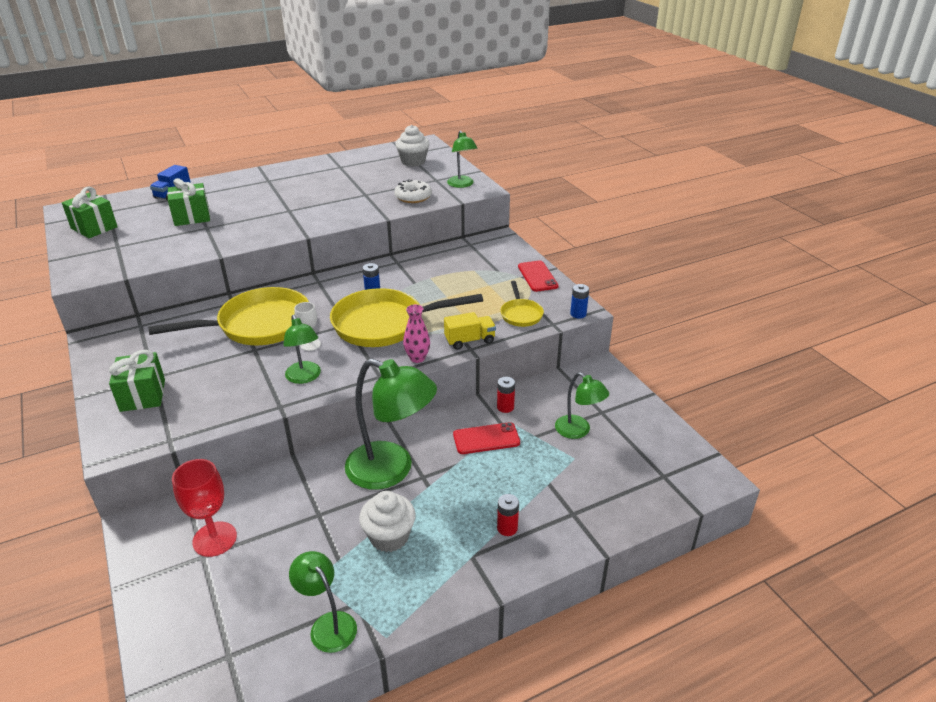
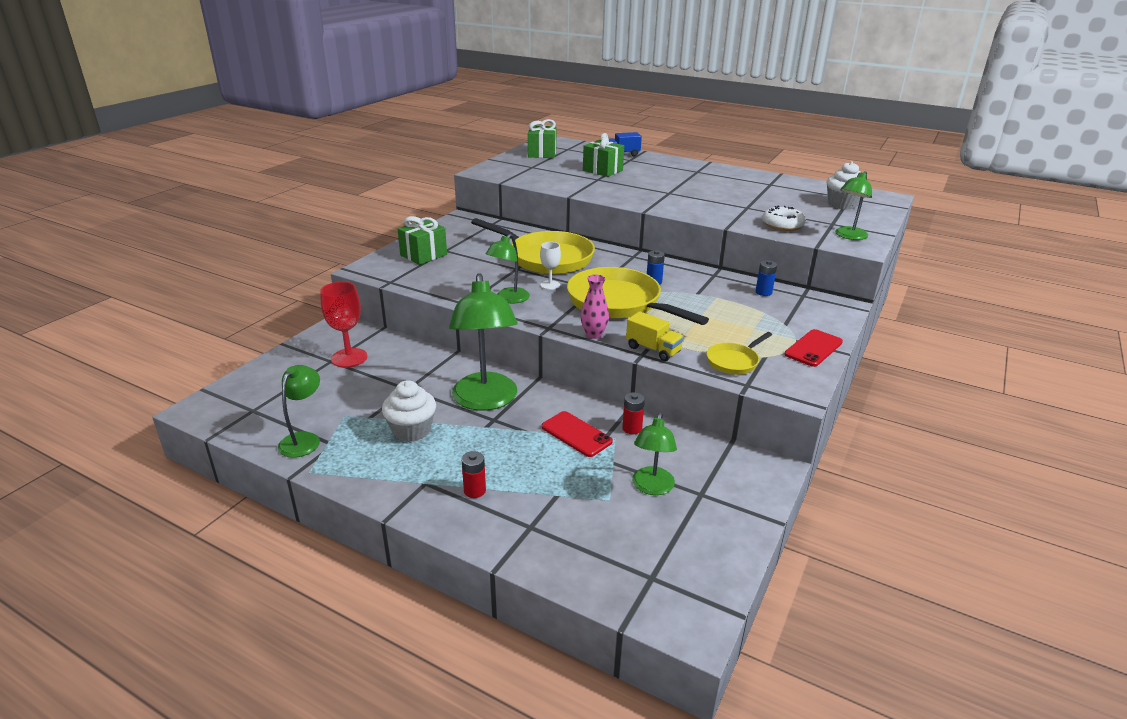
camera: 55 degrees right, 5 degrees down
(578, 314) = (787, 394): blue battery -> blue battery (763, 292)

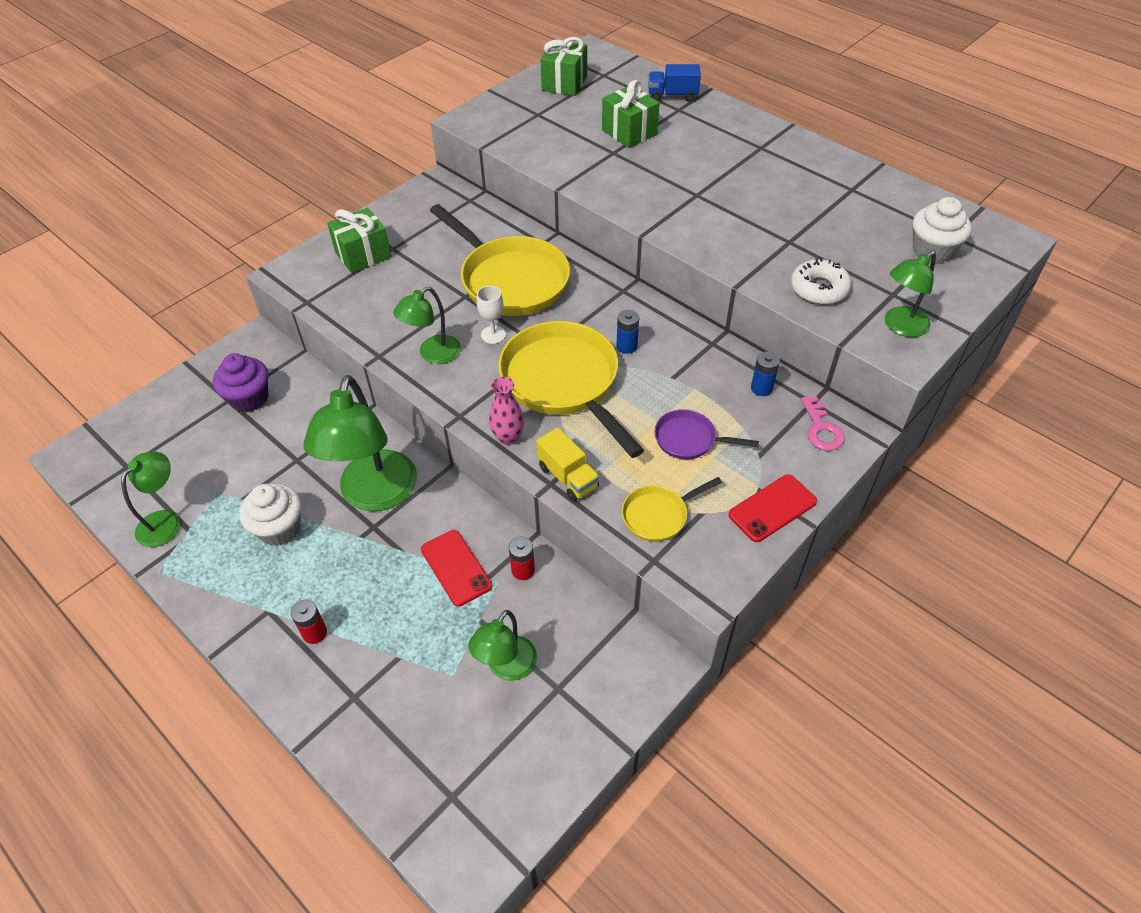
camera: 15 degrees right, 20 degrees up
(349, 358) = (249, 398): red goblet -> purple cupcake
(730, 321) = (689, 439): none -> purple pan
(819, 307) = (821, 429): none -> pink key

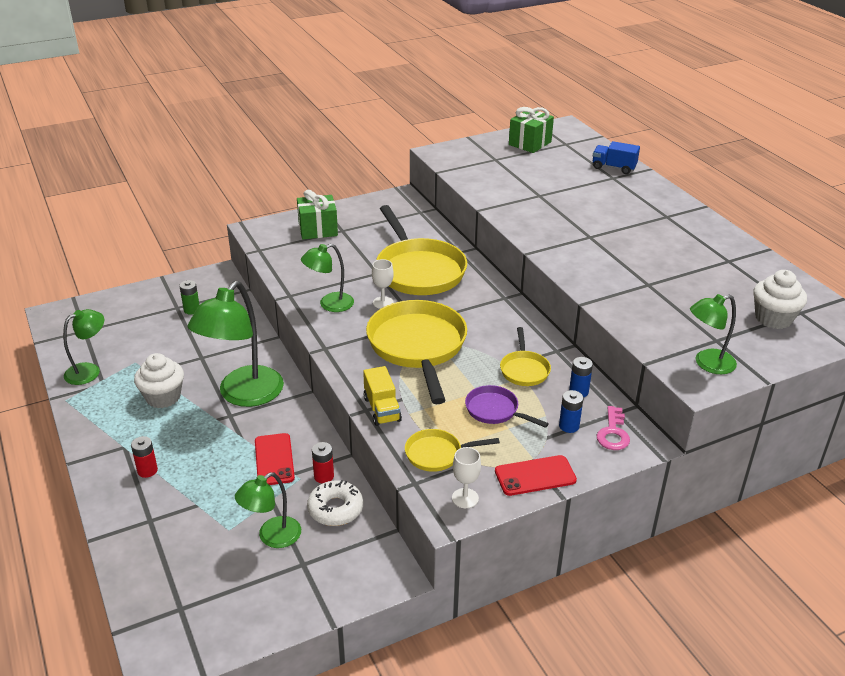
camera: 20 degrees right, 15 degrees down
(249, 398) = (192, 310): purple cupcake -> green battery
(508, 437) = (352, 371): pink vase -> none
(626, 346) = (483, 335): blue battery -> blue battery (569, 426)
(629, 132) = (561, 185): green gift -> none
(692, 378) = (524, 370): none -> yellow pan
(716, 561) = (465, 498): none -> white goblet
(819, 289) = (652, 321): white donut -> white donut (335, 509)

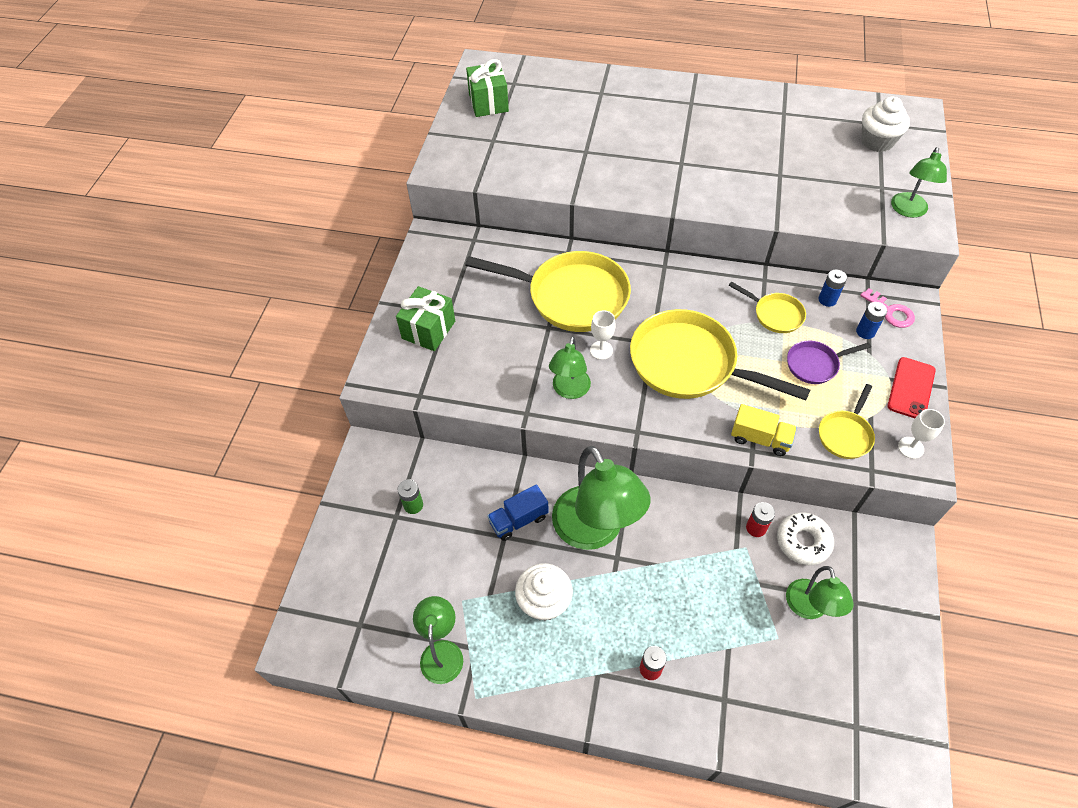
camera: 50 degrees left, 20 degrees up
(274, 459) = (707, 554): red phone -> none
(613, 168) = (585, 82): blue truck -> blue truck (518, 520)

